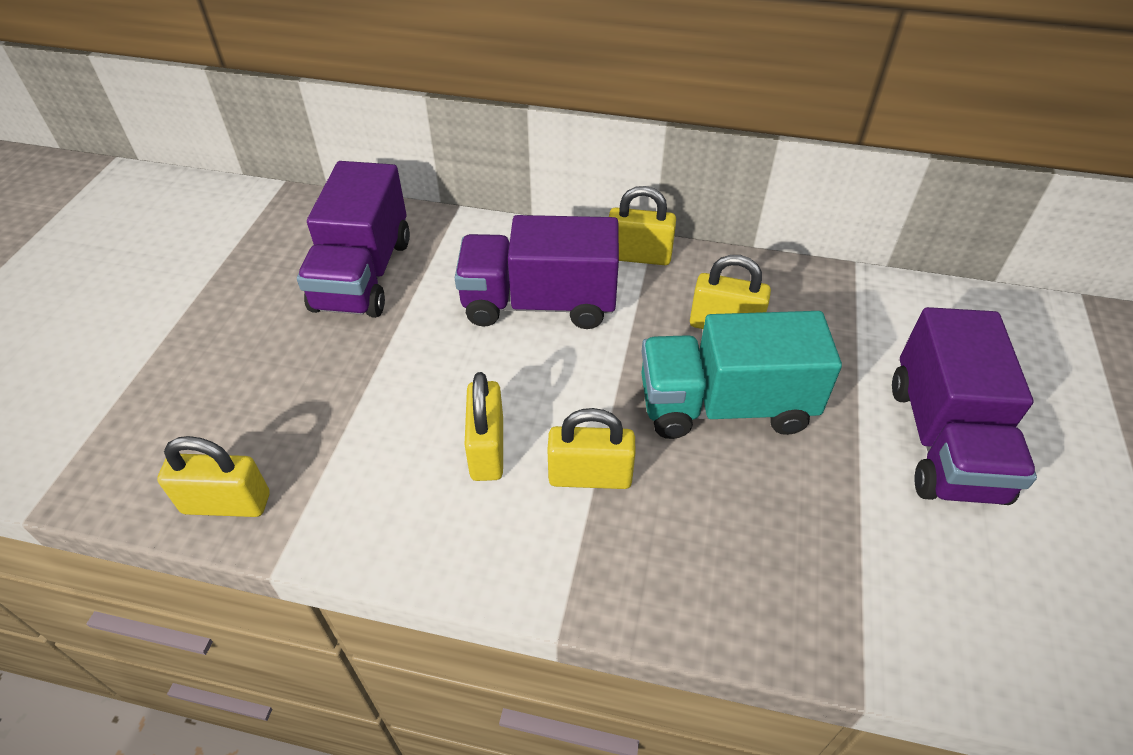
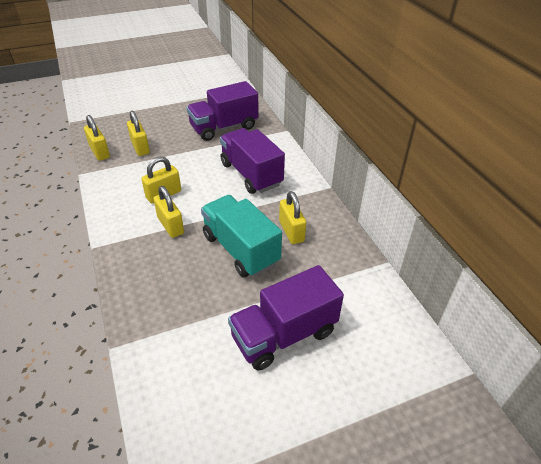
camera: 55 degrees right, 5 degrees down
(638, 256) = (310, 188): yellow padlock -> yellow padlock (140, 147)

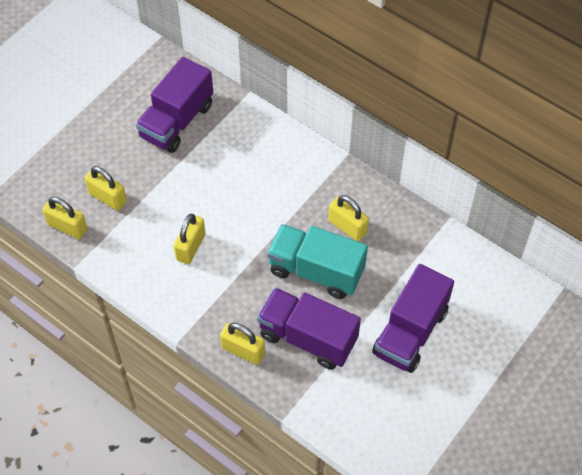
camera: 30 degrees left, 15 degrees up
(170, 225) = (230, 279): yellow padlock -> yellow padlock (243, 351)
(251, 174) = (258, 175): purple truck -> purple truck (307, 338)

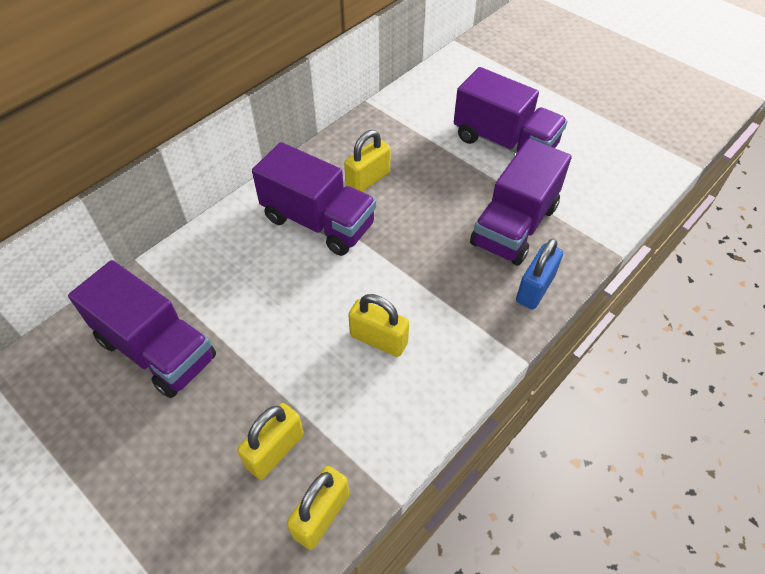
camera: 85 degrees left, 5 degrees down
(243, 351) = (535, 288): yellow padlock -> blue padlock
(297, 197) = (318, 222): none -> purple truck
(316, 271) = (425, 212): turquoise truck -> none

